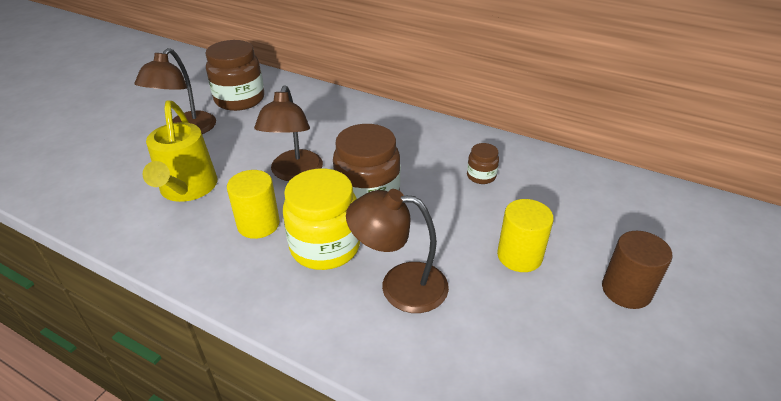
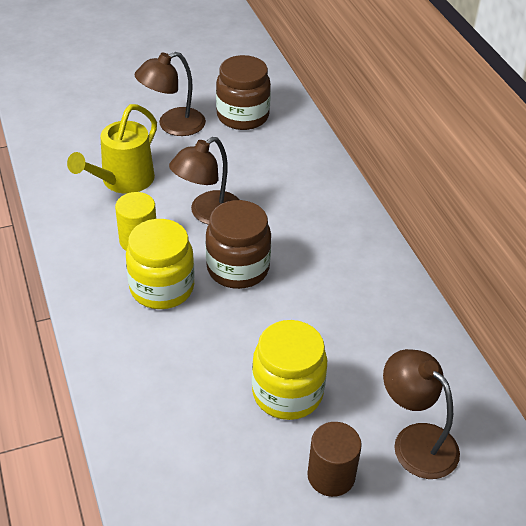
camera: 40 degrees right, 5 degrees up
(400, 285) = (177, 350): brown lamp -> brown lamp (415, 441)
(481, 176) = (349, 311): brown jar -> none
(519, 256) = (287, 393): yellow cylinder -> yellow jar

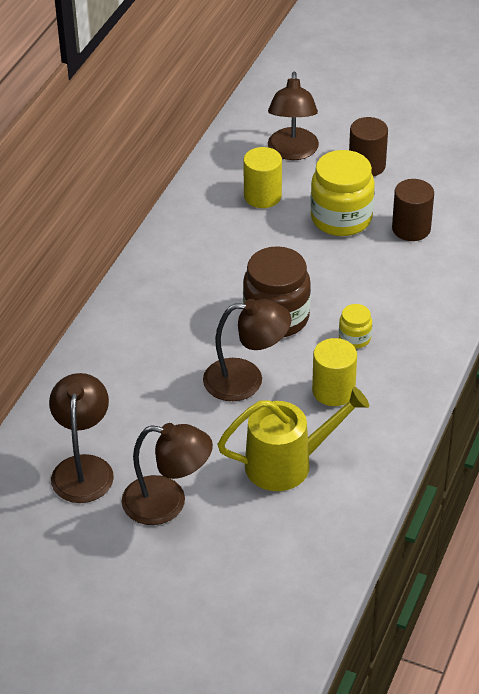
camera: 135 degrees left, 0 degrees up
(162, 288) = (354, 338): yellow jar -> yellow jar, size x0.49
(214, 425) = (411, 229): none -> brown cylinder
(243, 116) = (83, 468): brown jar -> brown lamp
(378, 369) = (262, 196): none -> yellow cylinder

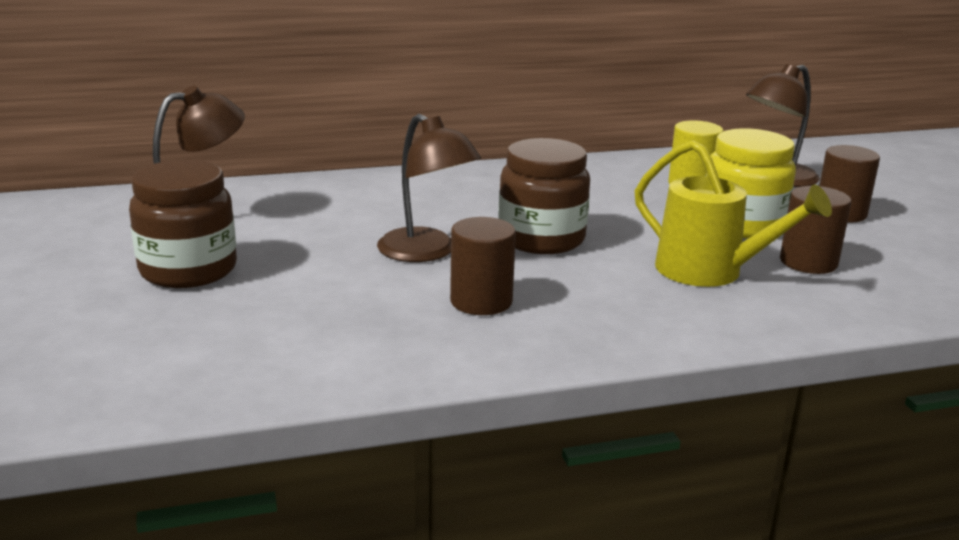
camera: 50 degrees right, 20 degrees down
(167, 503) = (188, 270): brown lamp -> brown jar
(288, 463) = (326, 313): yellow watering can -> yellow watering can (710, 272)
(333, 391) = (481, 301): yellow cylinder -> brown cylinder
(354, 338) = (583, 286): yellow jar -> none

